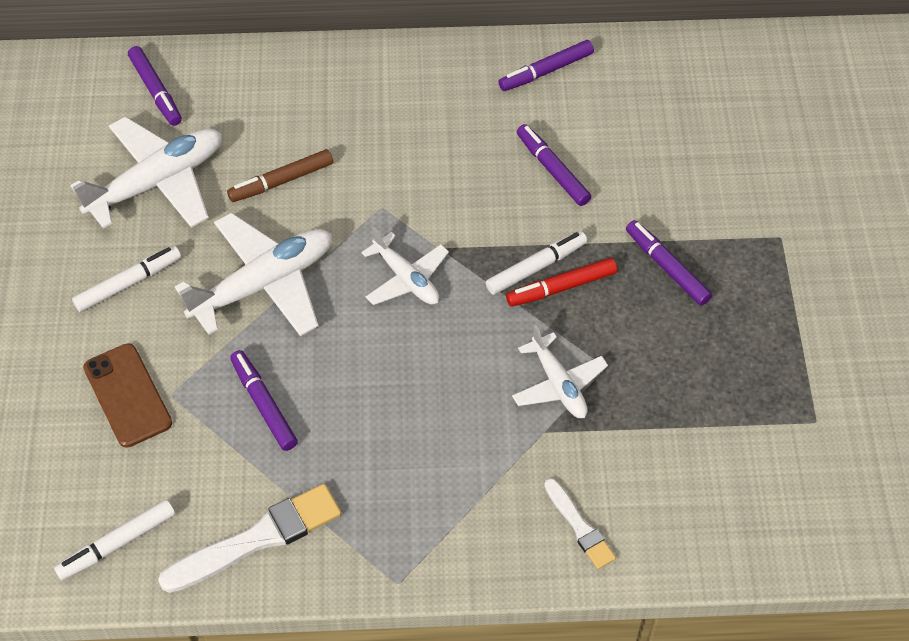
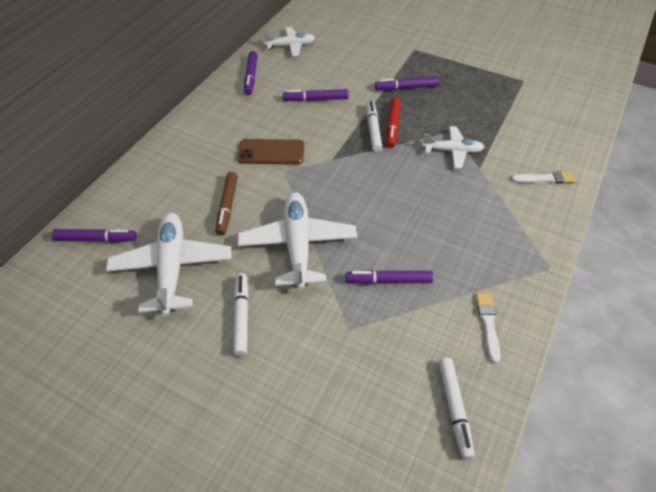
camera: 60 degrees left, 5 degrees down
(127, 395) = (334, 354): brown phone -> brown phone (271, 152)
(257, 538) = (488, 324): white brush -> white brush, size x0.57
(406, 278) = (342, 180): white plane -> white plane (290, 46)

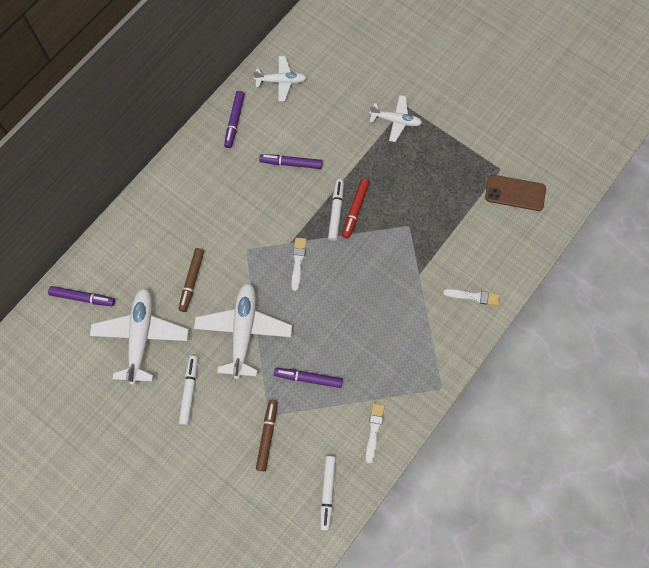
camera: 10 degrees right, 20 degrees up
(271, 152) = (238, 225): brown phone -> brown phone (515, 193)
(344, 174) = (298, 262): none -> white brush
(354, 352) = (267, 436): none -> brown marker
(406, 88) = (381, 161): purple marker -> none
(453, 151) = (401, 250): white plane -> white plane (396, 121)

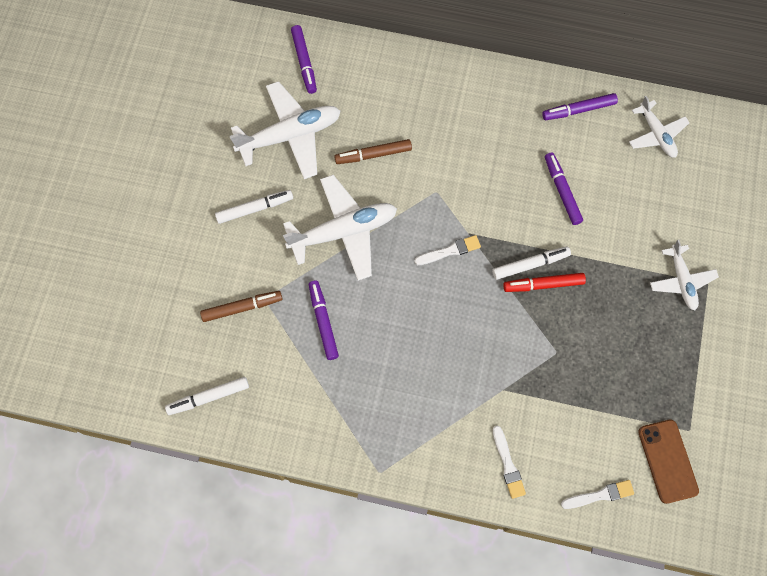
camera: 65 degrees right, 0 degrees up
(374, 430) = (297, 417): white brush -> white brush (600, 495)

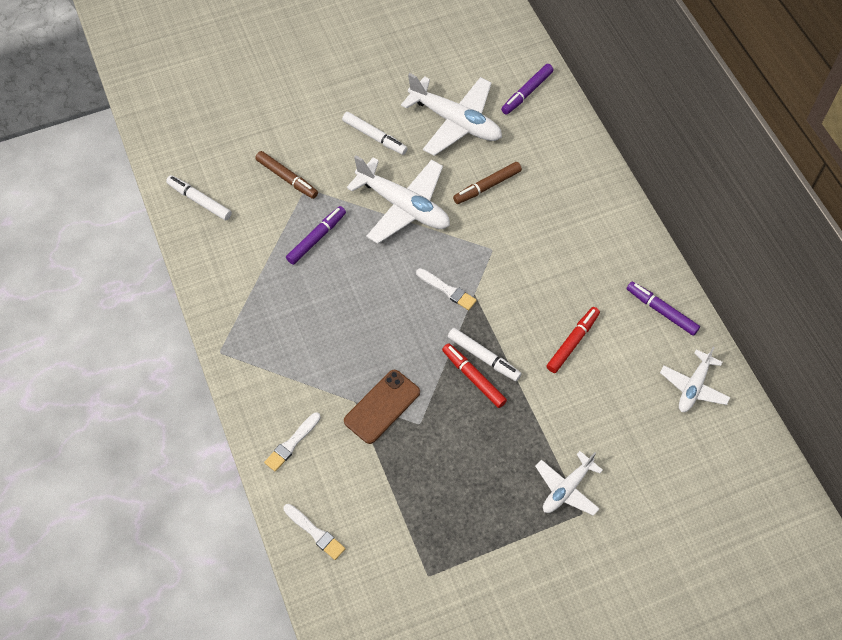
camera: 55 degrees right, 10 degrees down
(373, 155) = (487, 186): brown marker -> brown marker turned 75 degrees counterclockwise
(562, 191) = (572, 342): purple marker -> red marker
(667, 461) = (386, 572): brown phone -> brown phone (382, 406)

